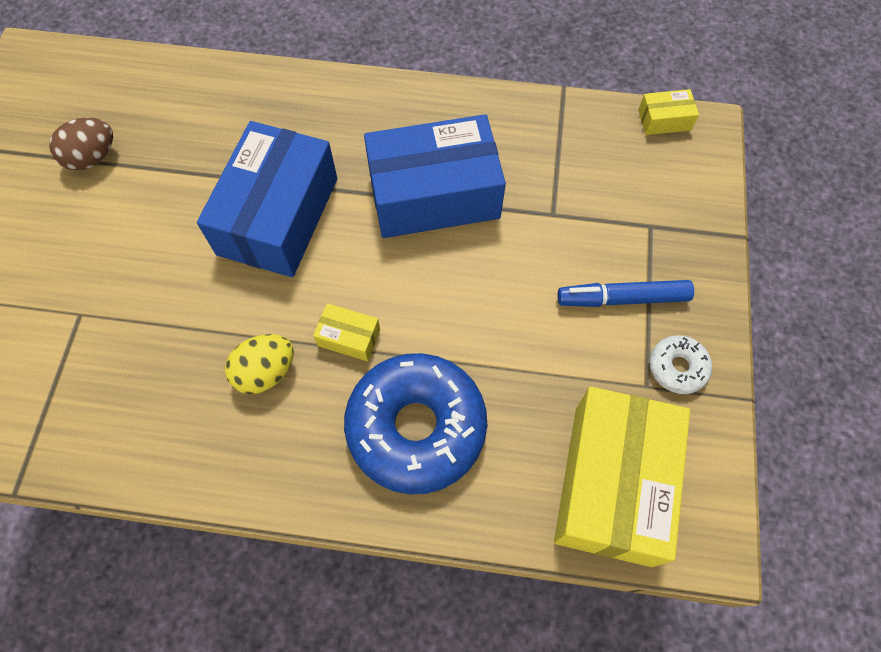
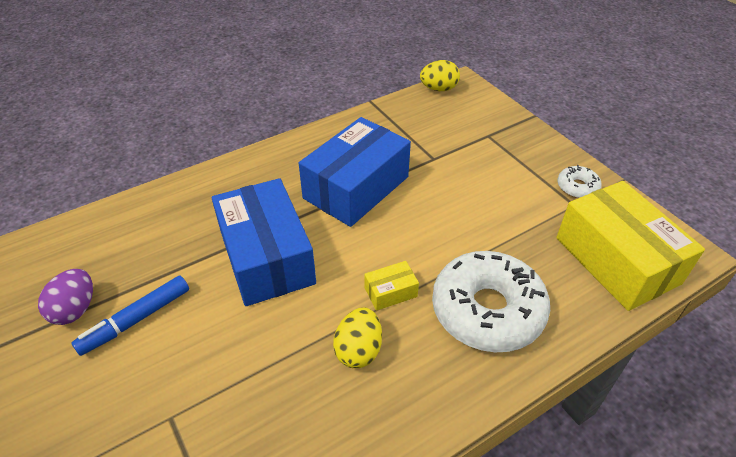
camera: 40 degrees left, 20 degrees down
(92, 157) = (75, 309): brown egg -> purple egg
(416, 427) = (487, 310): blue donut -> white donut
(622, 298) = (514, 174): blue marker -> blue marker (136, 320)
(664, 120) = (438, 89): yellow box -> yellow egg

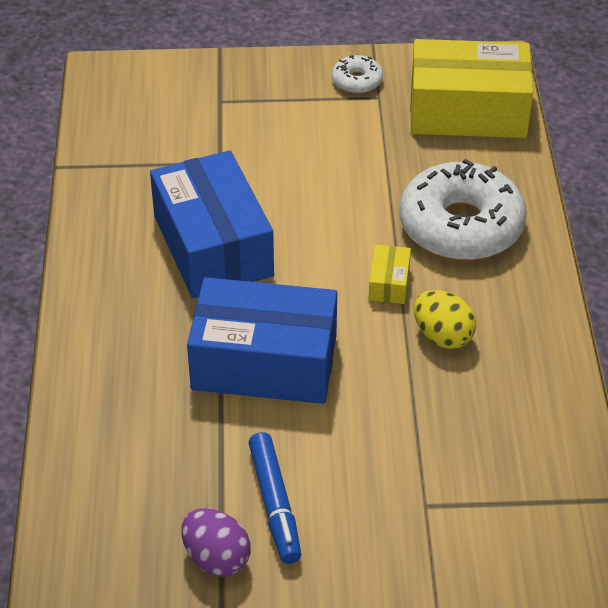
camera: 60 degrees left, 0 degrees up
(438, 89) = (94, 97): yellow egg -> none

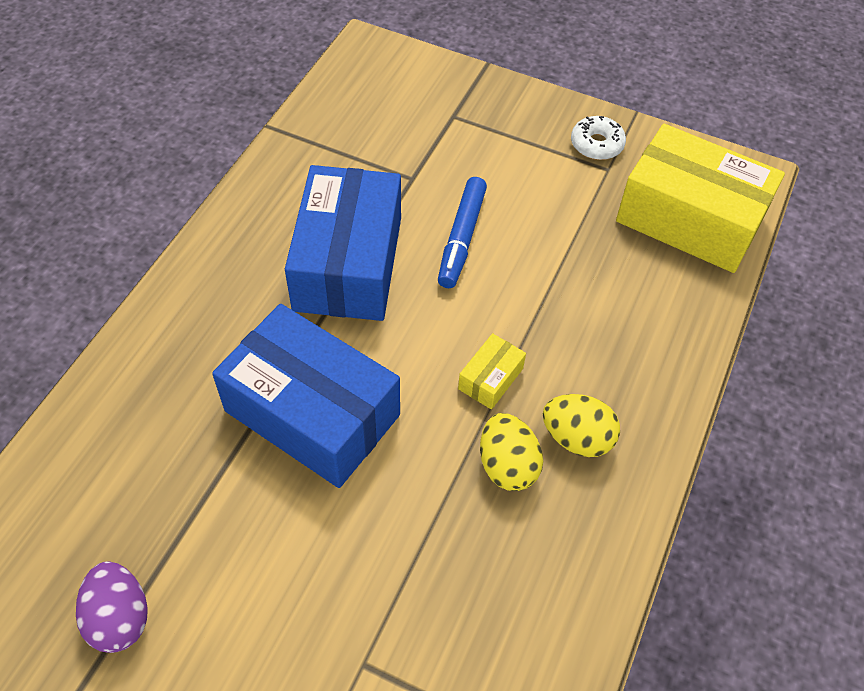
camera: 25 degrees right, 10 degrees up
(275, 504) = (216, 582): blue marker -> blue marker (461, 238)
(461, 226) = (604, 345): white donut -> none
(482, 297) = (577, 438): none -> yellow egg

